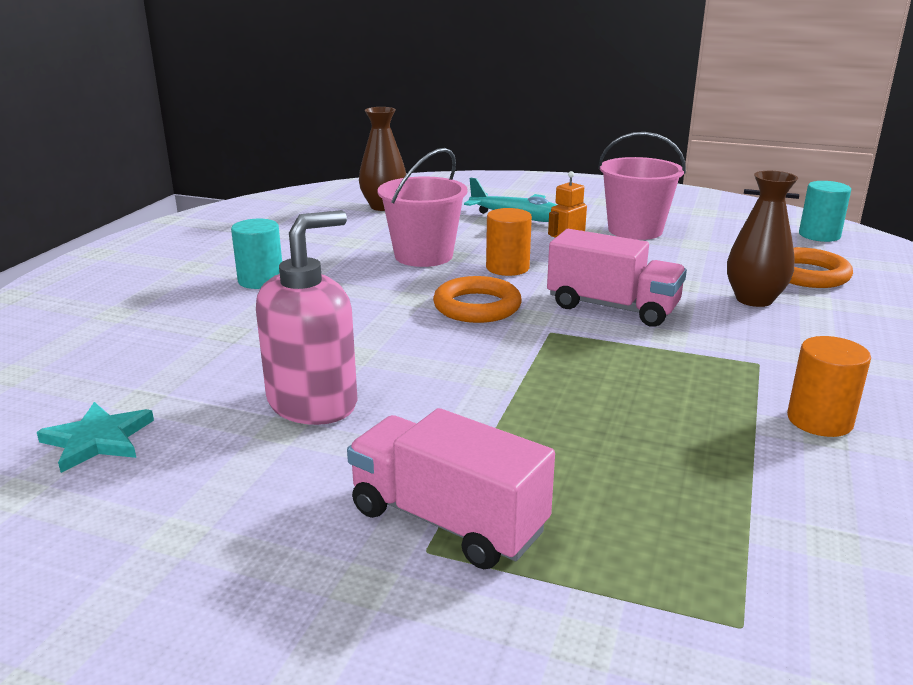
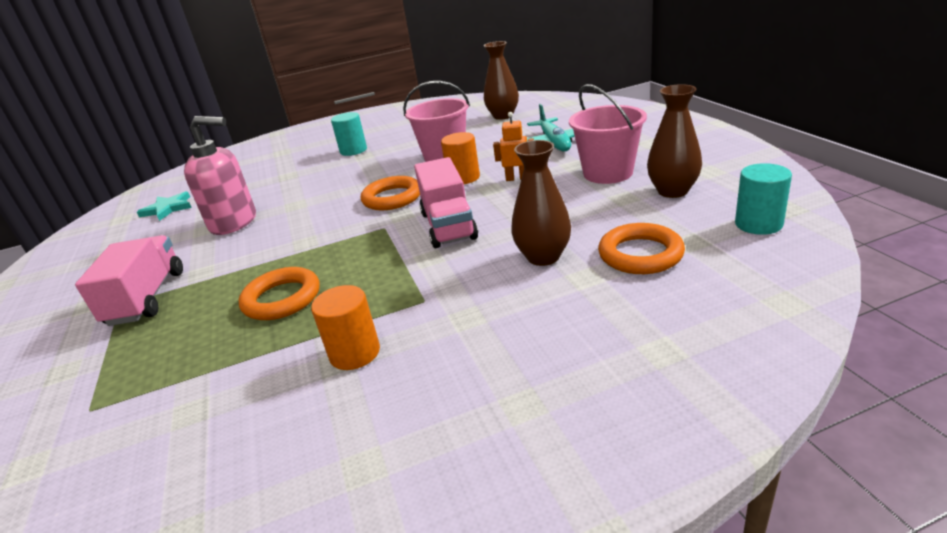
camera: 55 degrees right, 5 degrees up
(631, 427) = (282, 299): none -> orange ring
(717, 230) = (672, 191): none -> brown vase

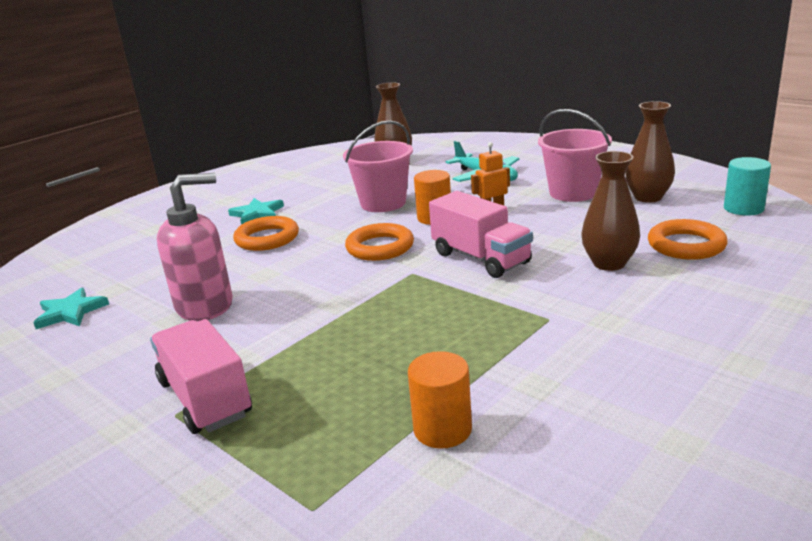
camera: 30 degrees left, 5 degrees down
(282, 299) = (392, 355): orange ring -> orange ring (267, 238)
(353, 150) = (257, 214): turquoise cylinder -> turquoise star
(355, 353) = (545, 373): orange cylinder -> orange cylinder (442, 429)

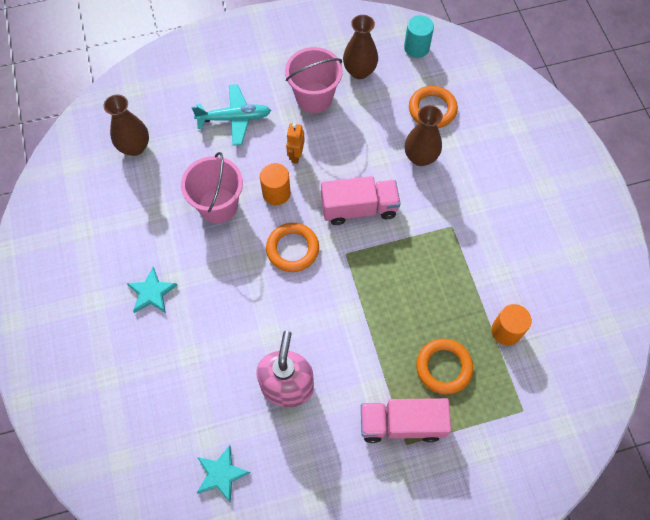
camera: 60 degrees left, 40 degrees up
(267, 238) = (210, 307): orange ring -> orange ring (443, 367)

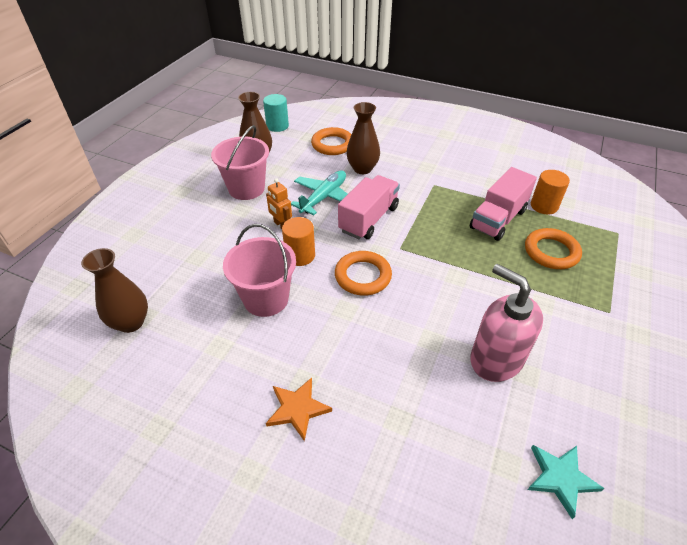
camera: 50 degrees left, 20 degrees down
(151, 292) = (297, 409): turquoise star -> orange star
(234, 118) = (201, 240): turquoise plane -> turquoise plane (324, 197)
(401, 424) = (587, 304): pink truck -> pink truck (498, 219)

